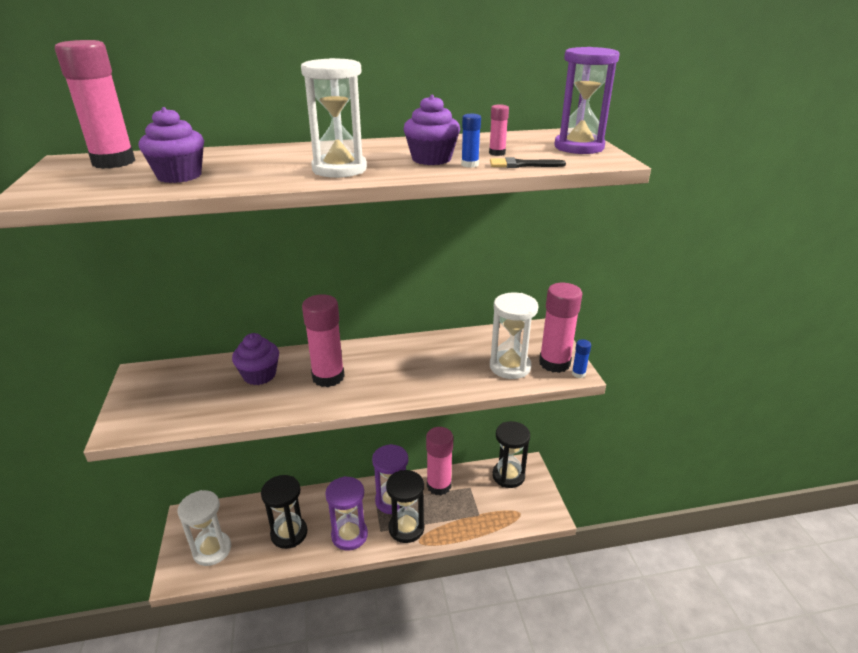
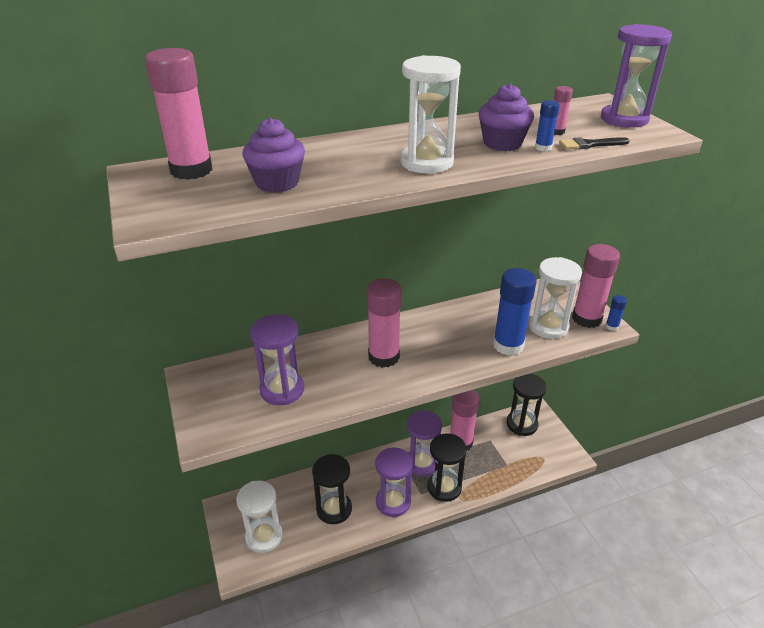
camera: 10 degrees left, 5 degrees up
(214, 396) = (282, 390): none -> purple hourglass
(259, 375) = (315, 363): purple cupcake -> none
(459, 380) = (508, 345): none -> blue glue stick

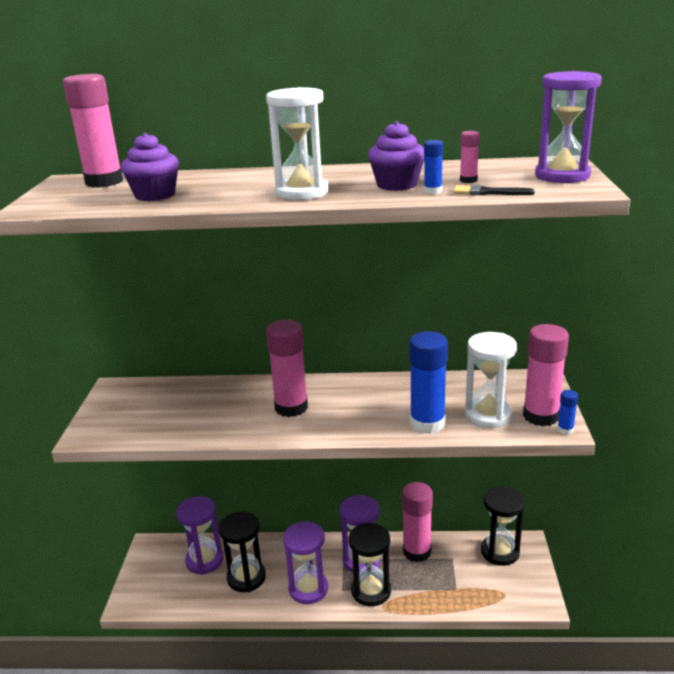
camera: 25 degrees right, 10 degrees down
(264, 536) = (167, 582): white hourglass -> none
(282, 390) = (177, 415): purple hourglass -> purple hourglass (204, 560)

